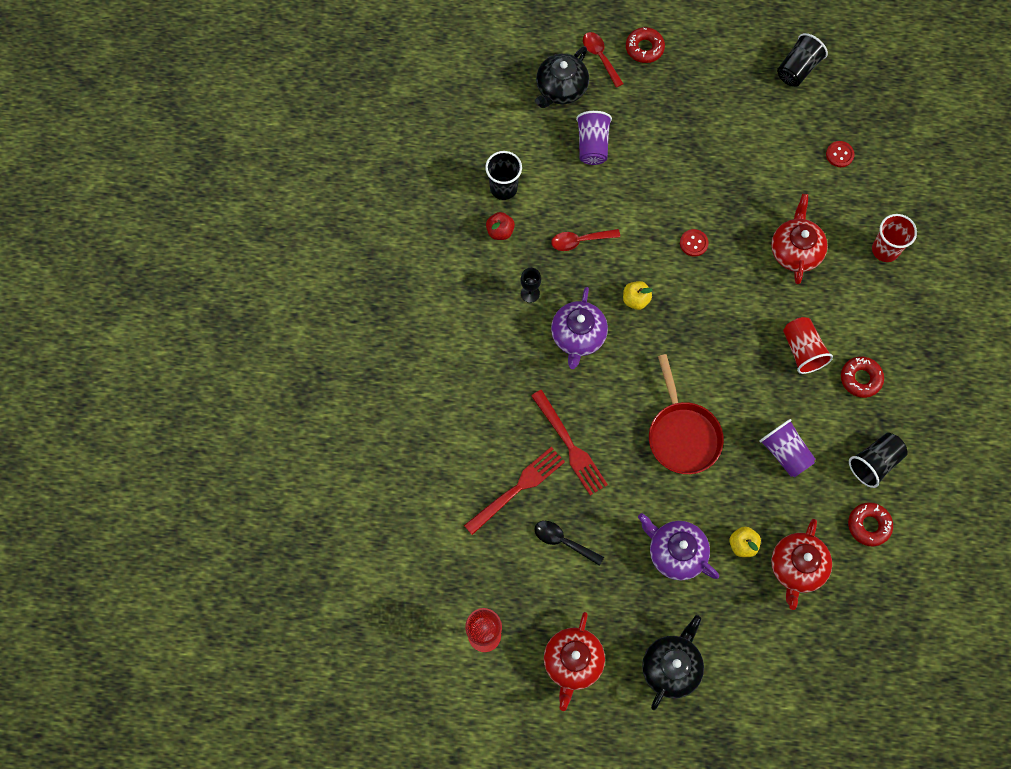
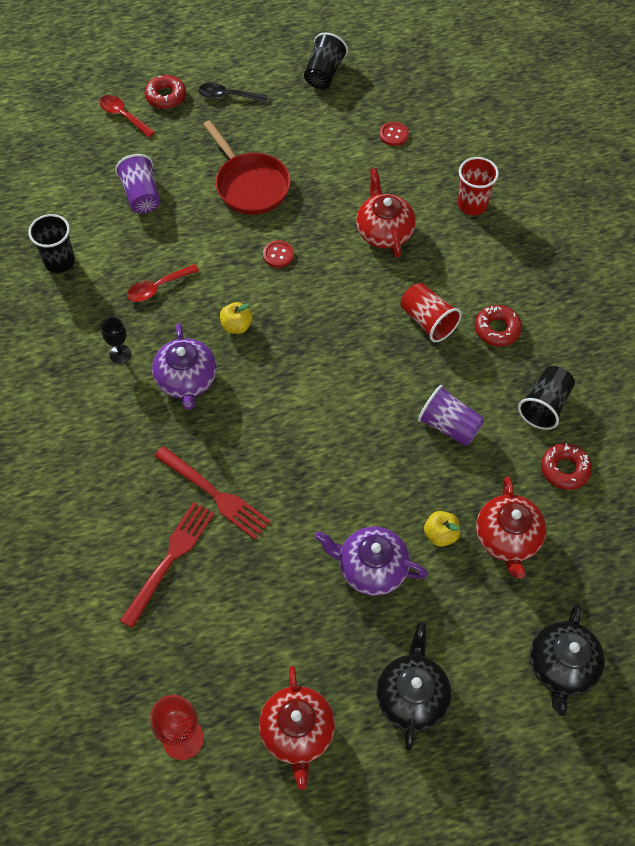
camera: 20 degrees left, 10 degrees down
(500, 231) = (68, 304): red apple -> none
(561, 89) = (92, 154): black teapot -> black teapot (562, 666)
(563, 541) = (241, 599): black spoon -> black spoon (228, 96)
(682, 435) = (334, 443): red pan -> red pan (250, 185)

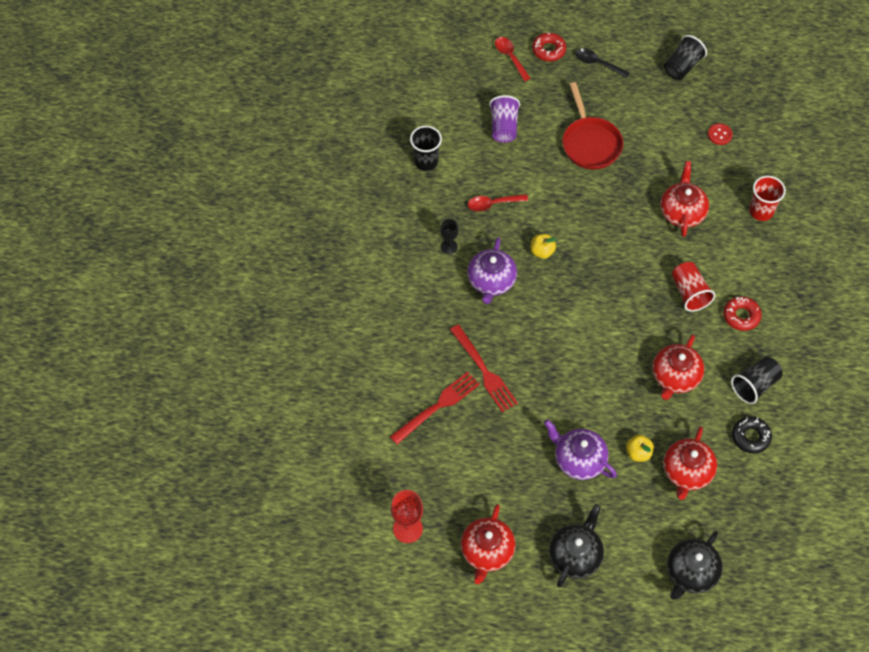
camera: 20 degrees right, 0 degrees up
(278, 255) = (592, 206): red button -> none
(449, 426) = (675, 377): purple cup -> red teapot
(565, 469) = (750, 437): red donut -> black donut

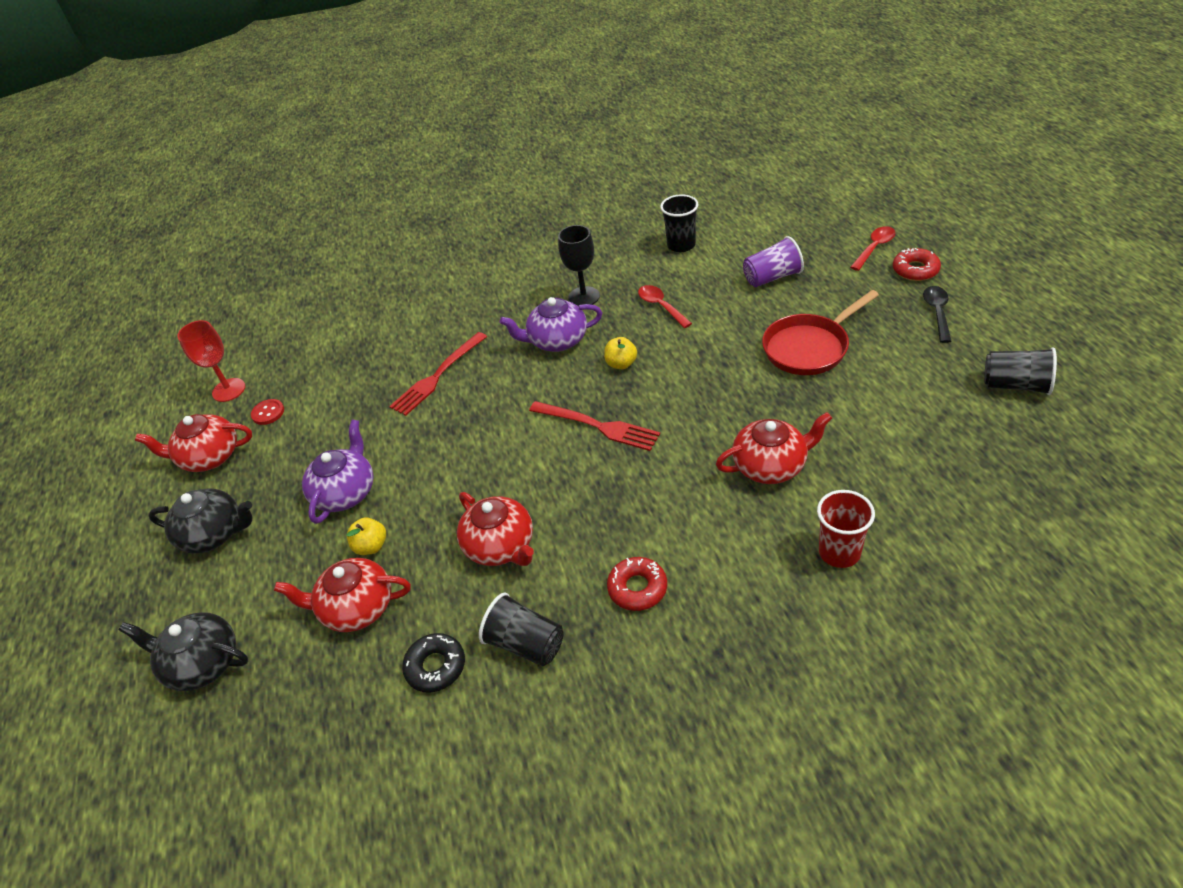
camera: 75 degrees right, 15 degrees down
(438, 406) = (380, 359): red fork -> red fork (598, 426)
(449, 246) = (584, 297): black goblet -> black goblet, size x1.59
(675, 377) = (501, 546): red teapot -> red teapot turned 135 degrees counterclockwise
(689, 293) = (643, 517): red cup -> none
(719, 135) = (936, 461): red button -> red button (268, 413)

